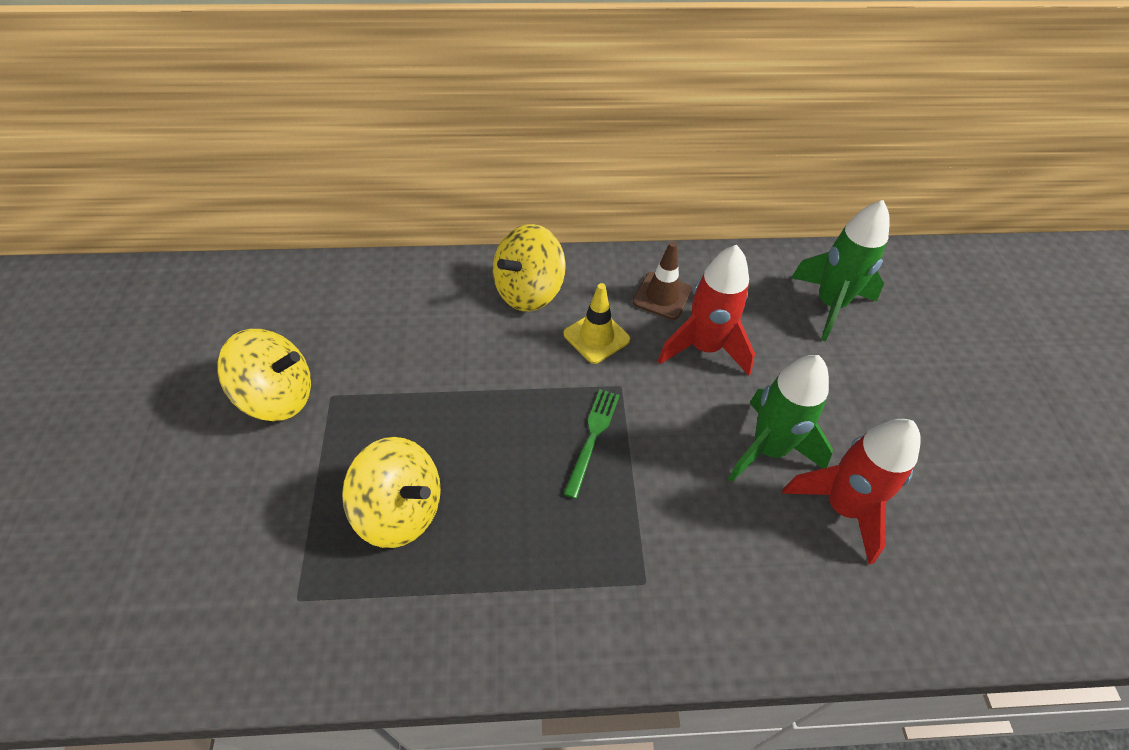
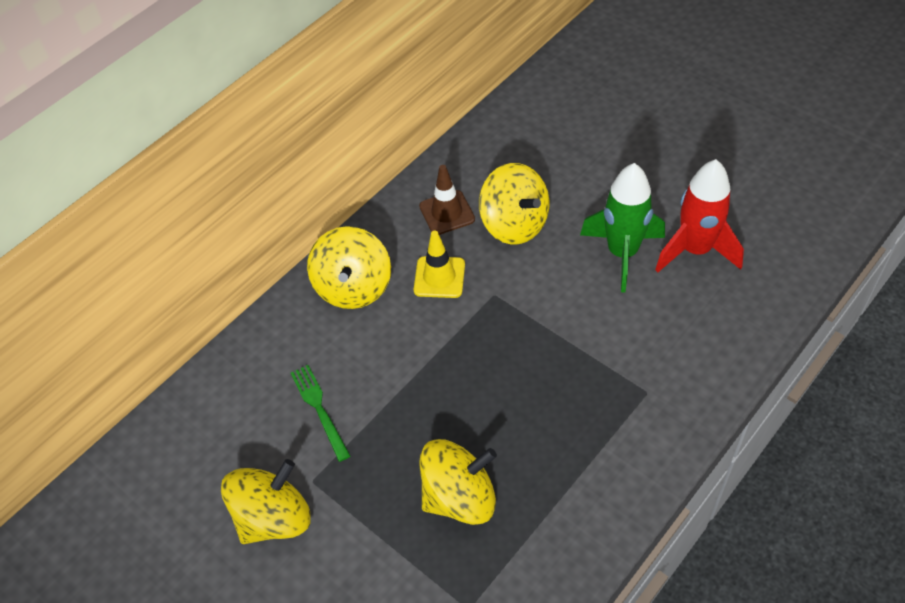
camera: 40 degrees left, 0 degrees up
(592, 437) = (517, 342): green fork -> green fork (319, 409)
(704, 348) = (514, 224): red rocket -> yellow spinning top
(830, 305) = (554, 130): green rocket -> none

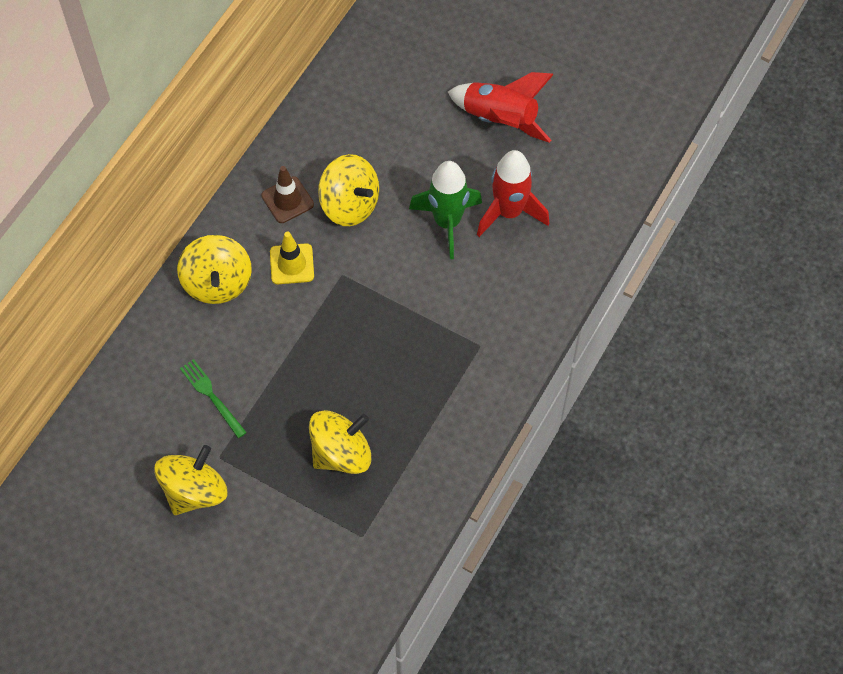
camera: 15 degrees left, 10 degrees up
(693, 158) = (500, 120): none -> red rocket

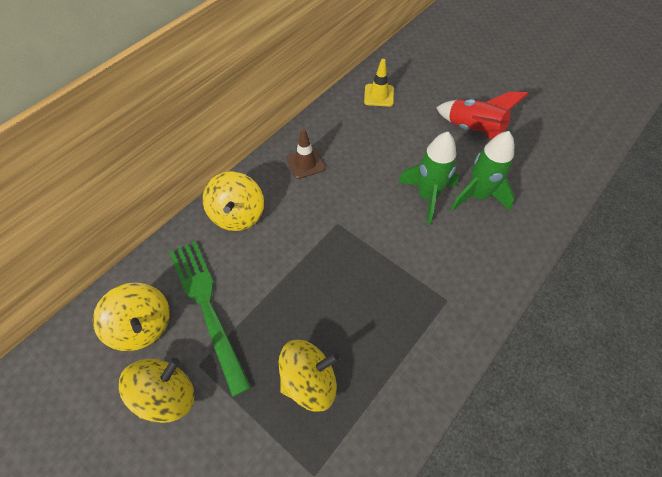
camera: 10 degrees right, 5 degrees down
(211, 396) = (207, 307): green fork -> green fork, size x1.97
(292, 264) = (299, 209): yellow traffic cone -> yellow traffic cone (379, 95)
(350, 204) = (352, 173): yellow spinning top -> yellow spinning top (142, 326)
(509, 212) = (478, 196): red rocket -> green rocket

